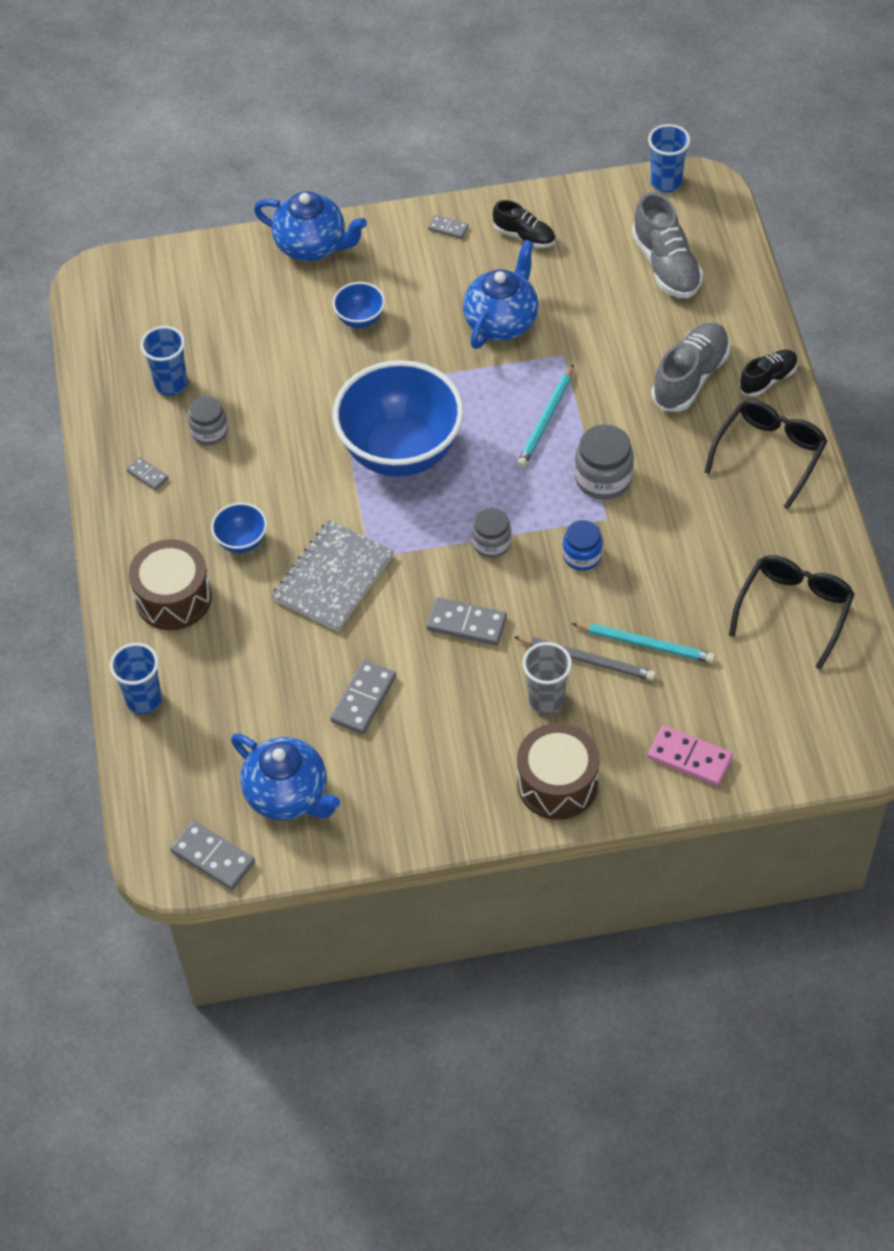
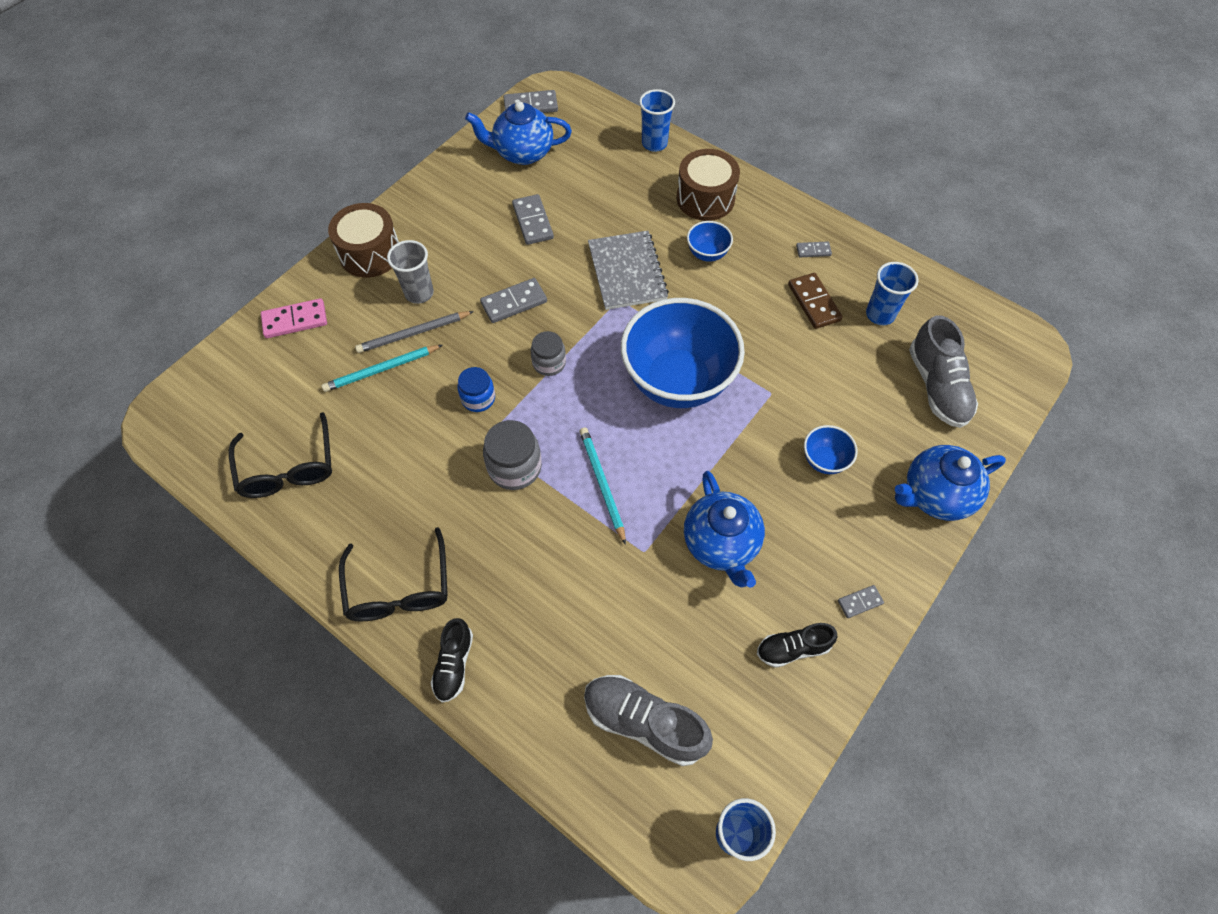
camera: 135 degrees right, 5 degrees up
(209, 432) = (814, 302): grey jar -> brown domino
(690, 377) = (522, 612): grey shoe -> grey shoe (937, 386)

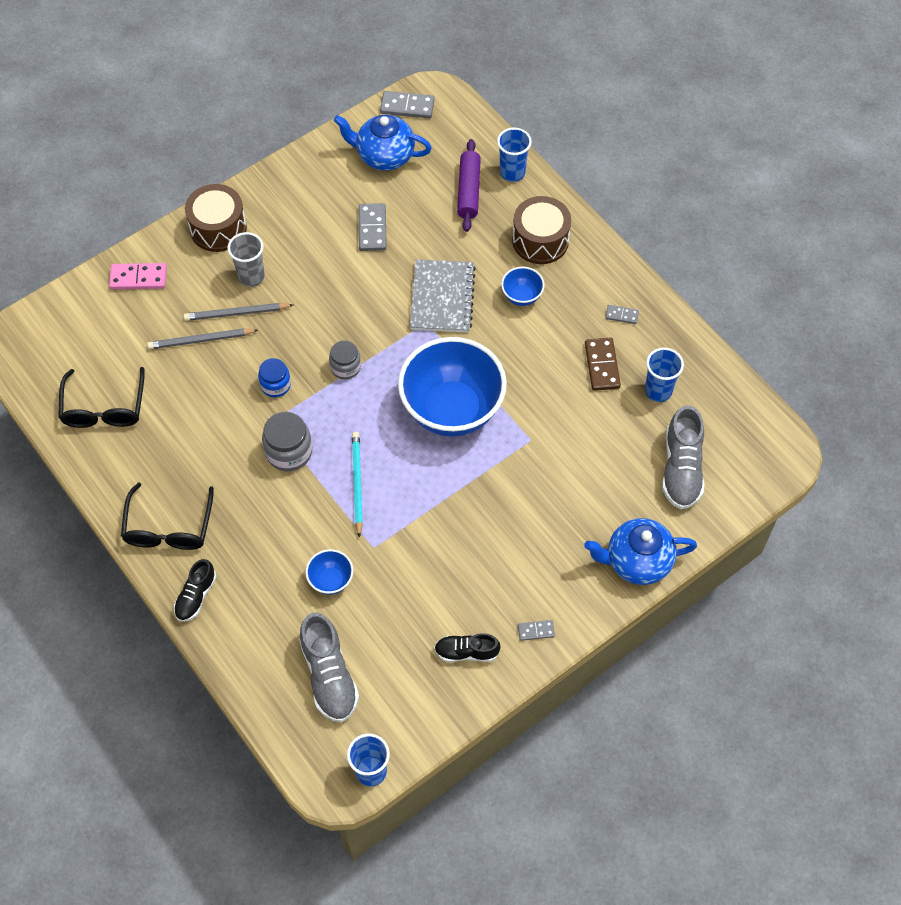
camera: 15 degrees right, 0 degrees up
(381, 370) = (201, 340): turquoise pencil -> grey pencil
(514, 302) = (332, 304): grey domino -> none
(617, 168) = (468, 191): none -> purple rolling pin
(644, 722) = (329, 676): grey shoe -> grey shoe turned 150 degrees counterclockwise
(721, 544) = (439, 557): blue teapot -> none
(824, 460) = (553, 509): blue bowl -> blue bowl (331, 580)

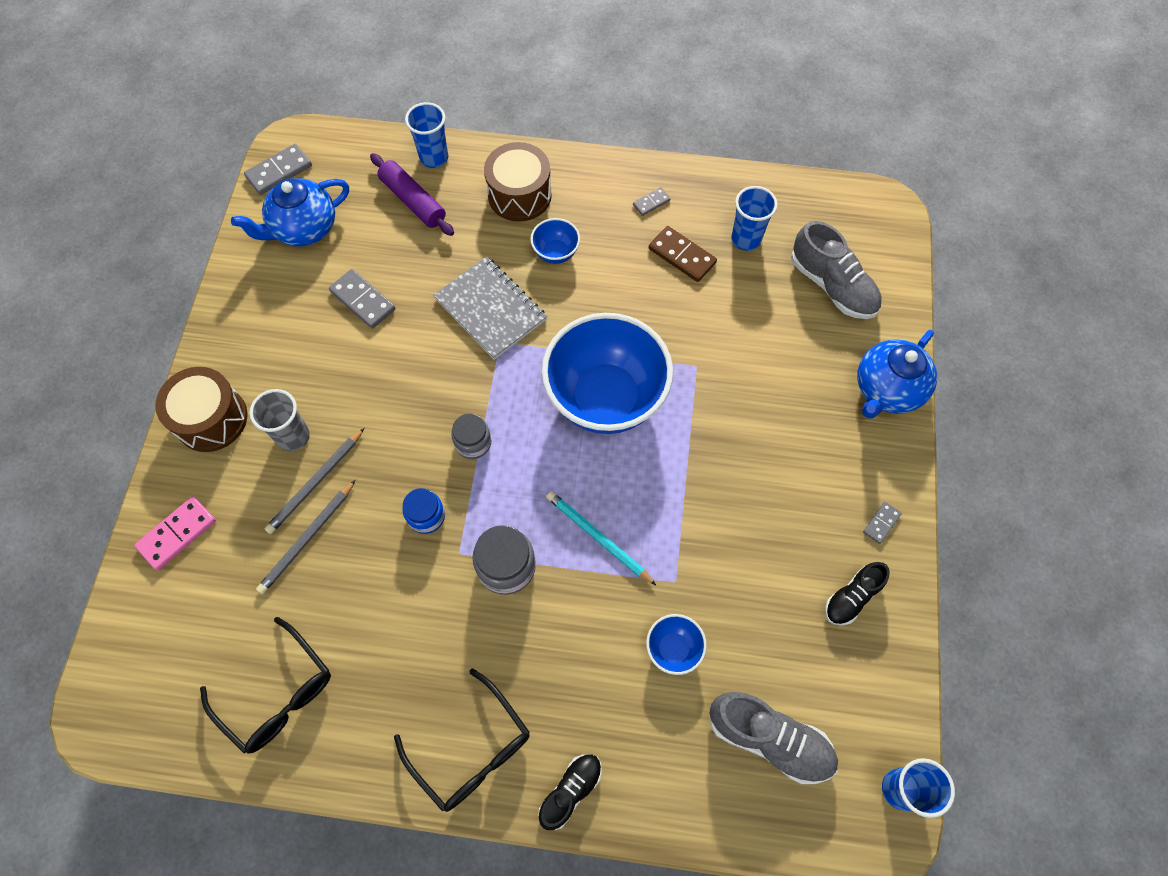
camera: 45 degrees left, 5 degrees up
(196, 596) = (571, 791): black shoe -> black shoe turned 120 degrees counterclockwise

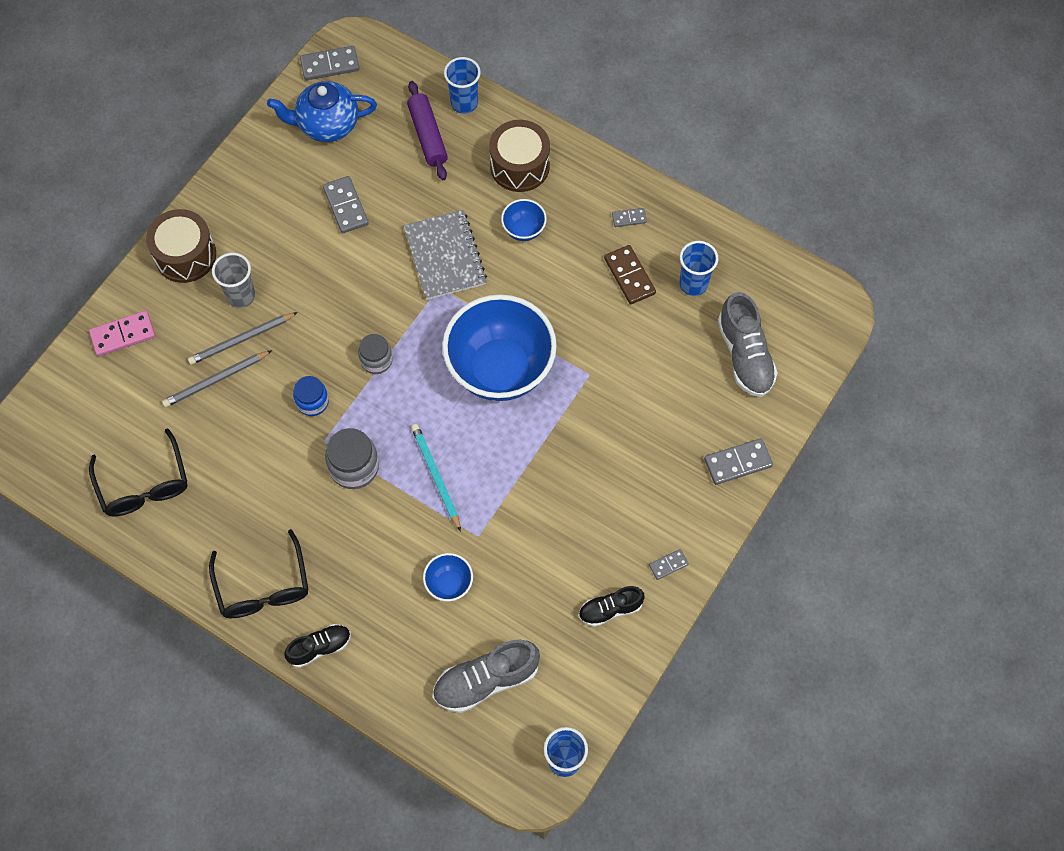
camera: 25 degrees right, 0 degrees up
(769, 739) = (486, 681): grey shoe -> grey shoe turned 105 degrees clockwise
(886, 390) = (738, 462): blue teapot -> grey domino

